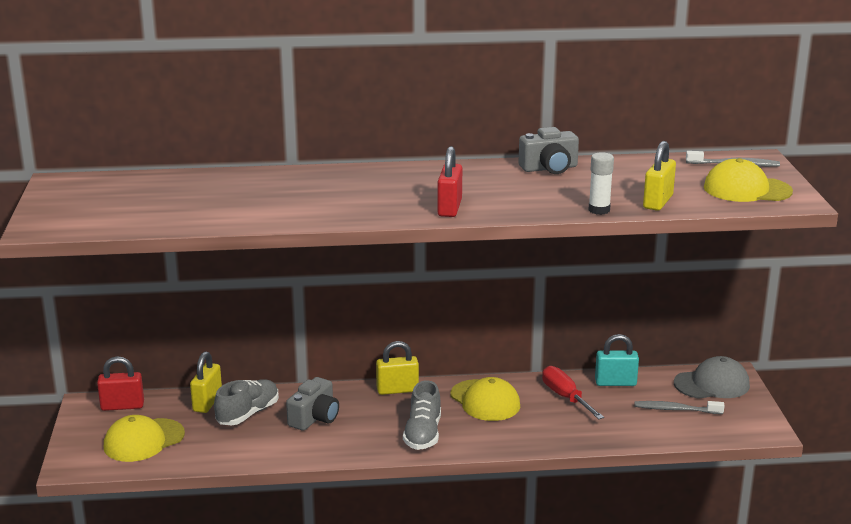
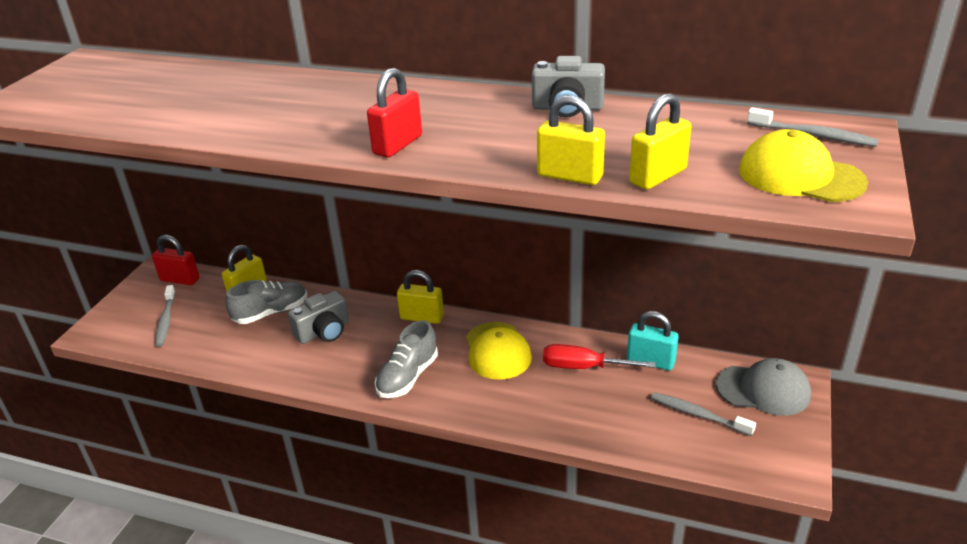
camera: 25 degrees right, 10 degrees up
(143, 440) = (166, 320): yellow cap -> grey toothbrush
(565, 397) = (584, 367): red screwdriver -> red screwdriver turned 75 degrees counterclockwise
(599, 210) = (570, 176): white glue stick -> yellow padlock

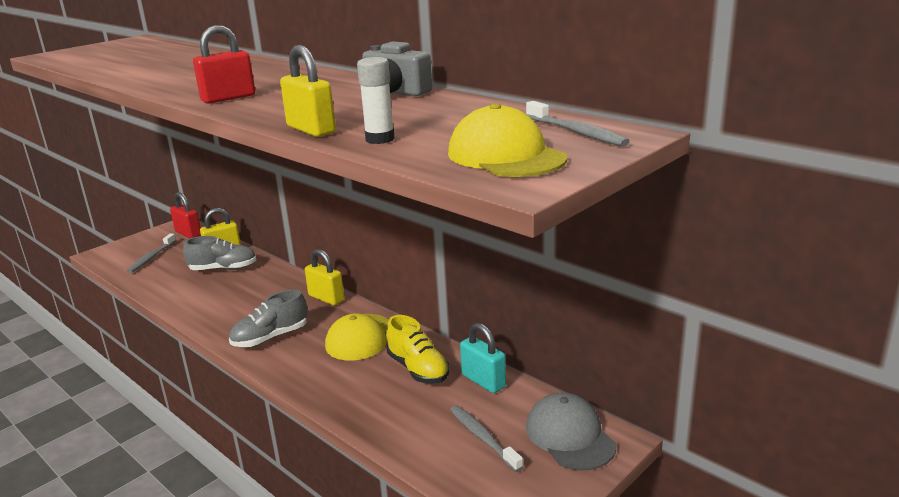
camera: 25 degrees right, 10 degrees down
(324, 331) = (245, 290): grey camera -> none
(584, 367) = (418, 369): red screwdriver -> yellow shoe
(658, 176) = (380, 139): yellow padlock -> white glue stick
(763, 390) = (570, 436): grey cap -> grey cap turned 150 degrees counterclockwise

